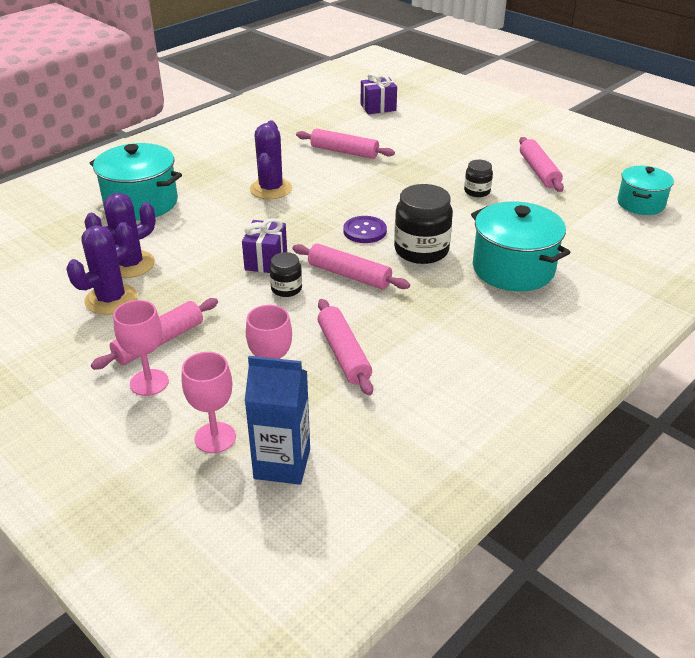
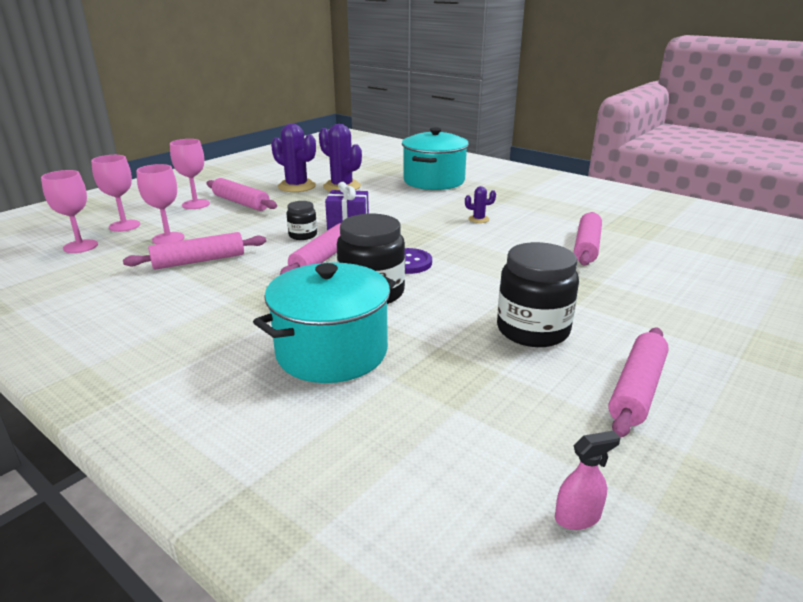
camera: 85 degrees right, 10 degrees down
(271, 189) = (478, 219): purple cactus -> purple cactus, size x0.48
(282, 464) = (80, 246): blue carton -> pink goblet
(378, 107) = (736, 261): purple gift -> none
(477, 191) = (532, 330): black jar -> black jar, size x1.88
(538, 171) = (636, 389): pink rolling pin -> pink rolling pin turned 45 degrees counterclockwise
(640, 204) = (577, 517): turquoise pot -> pink spray bottle

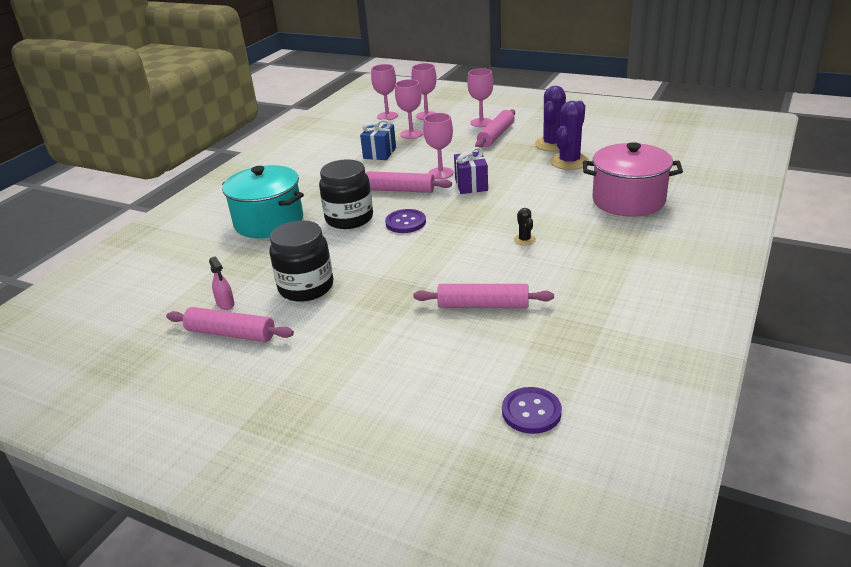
camera: 80 degrees right, 5 degrees up
(199, 261) = (379, 153): pink rolling pin -> blue gift
(303, 235) = (440, 173): black jar -> pink goblet
(434, 181) = (628, 200): turquoise pot -> pink pot
(478, 219) = (524, 240): purple cactus -> black cactus
(577, 517) = (121, 314): pink spray bottle -> pink spray bottle (225, 304)
(734, 248) = (531, 412): none -> purple button

